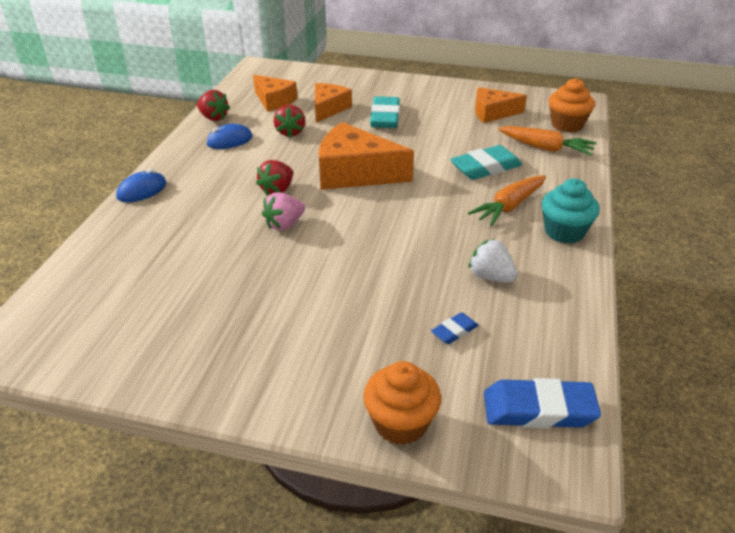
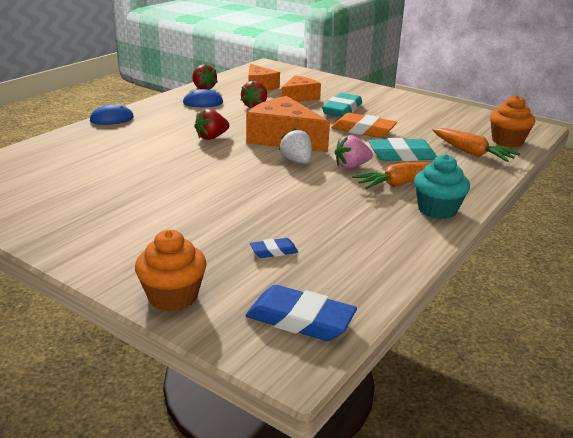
camera: 20 degrees right, 10 degrees down
(284, 224) = (197, 158): pink strawberry -> pink strawberry (351, 166)
(426, 142) = (363, 130): none -> orange eraser
(490, 277) = (339, 224): white strawberry -> white strawberry (297, 161)
(492, 113) = (442, 122): orange cheese -> none

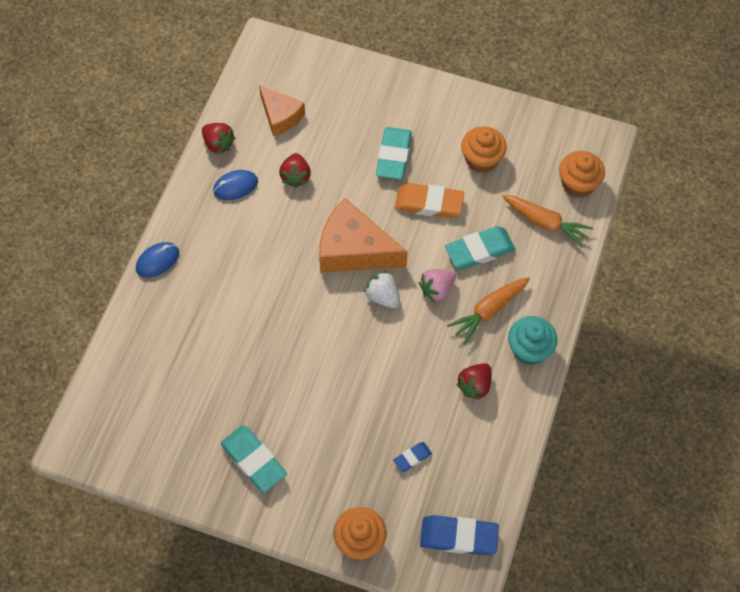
camera: 15 degrees left, 35 degrees up
(100, 221) = (254, 460): none -> turquoise eraser
(211, 137) = (281, 270): red strawberry -> red strawberry (474, 385)
(299, 97) = (336, 136): orange cheese -> none
(419, 120) = (481, 160): none -> orange cupcake

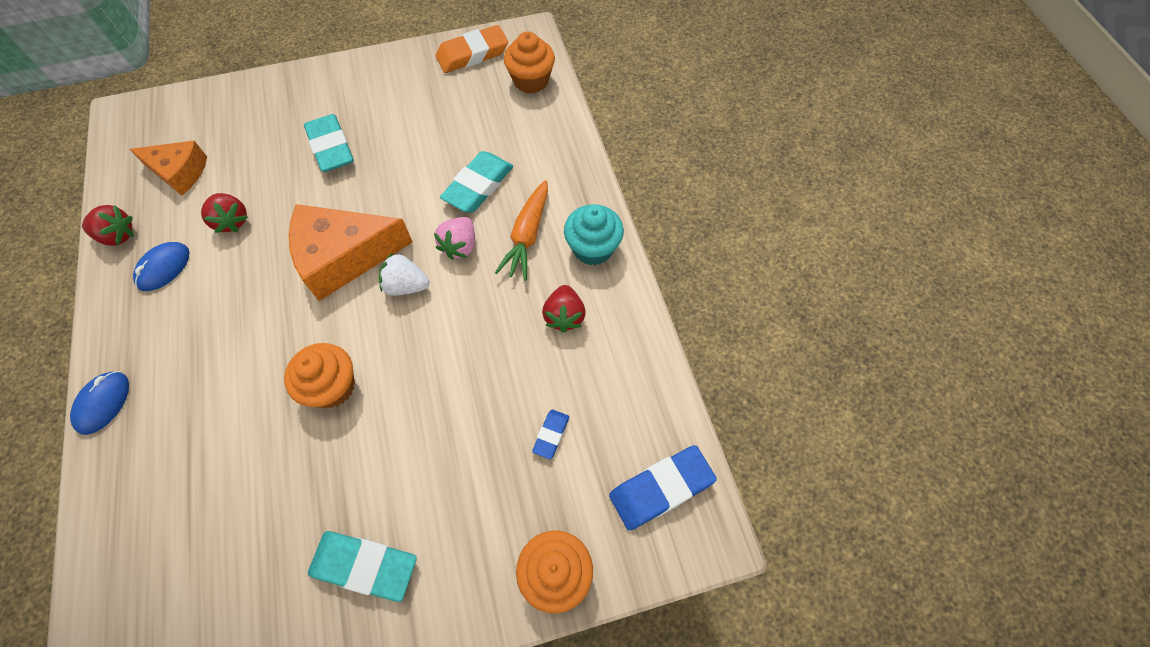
camera: 35 degrees left, 0 degrees up
(429, 203) = (397, 171): orange eraser -> orange eraser (472, 54)
(481, 160) = (424, 106): orange cupcake -> orange cupcake (332, 387)
(545, 223) = (525, 128): orange carrot -> none

